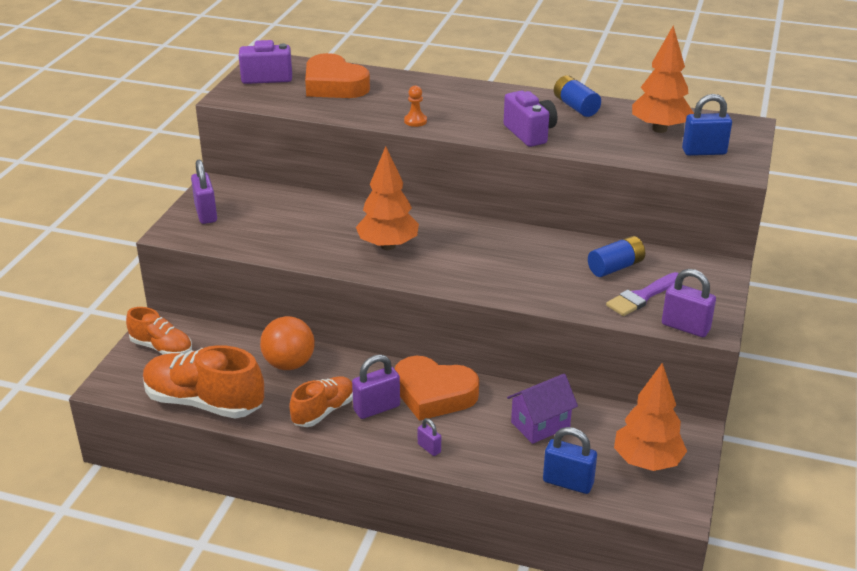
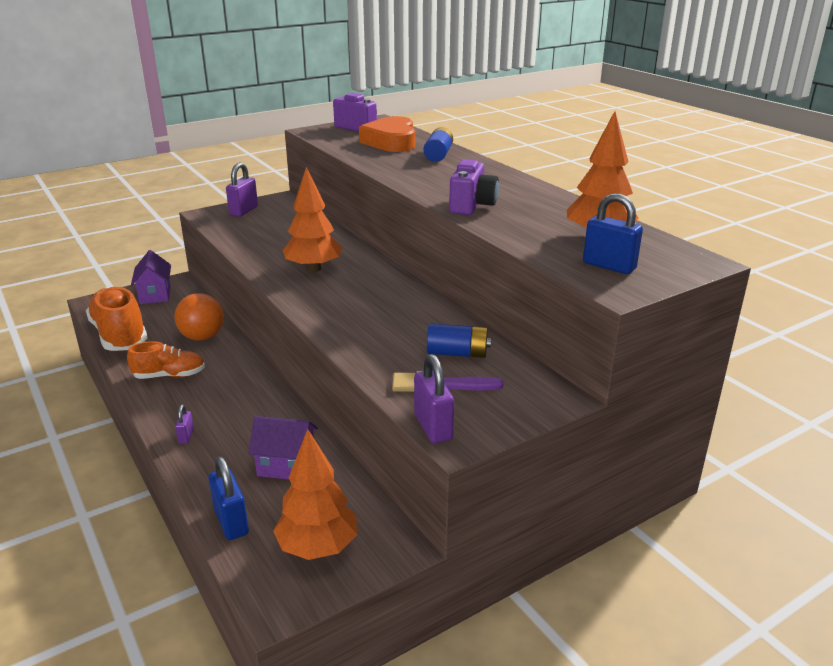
camera: 40 degrees right, 5 degrees down
(162, 348) = (155, 295): orange shoe -> purple house
(376, 408) = (202, 391): purple padlock -> none
(415, 121) = (400, 174): orange pawn -> none
(434, 394) = (253, 402): orange heart -> none
(575, 107) = (551, 201): blue battery -> blue battery (438, 155)

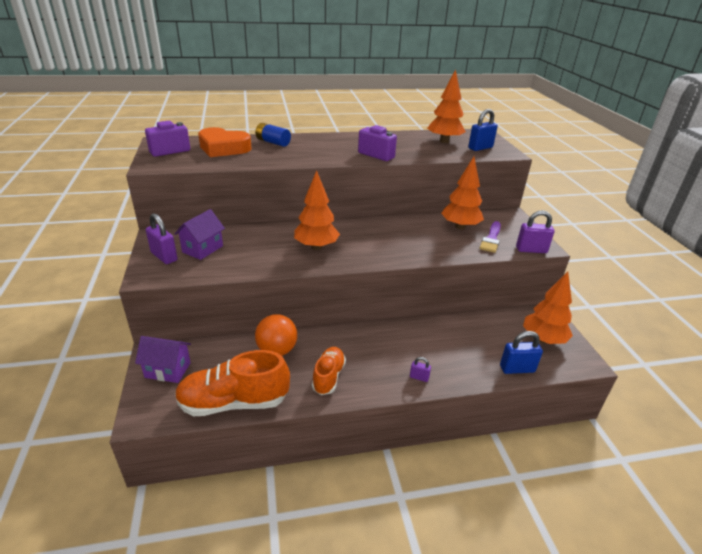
camera: 70 degrees left, 5 degrees up
(286, 466) = (468, 337): purple house -> purple house (202, 249)
(457, 353) = (460, 226): blue battery -> orange tree

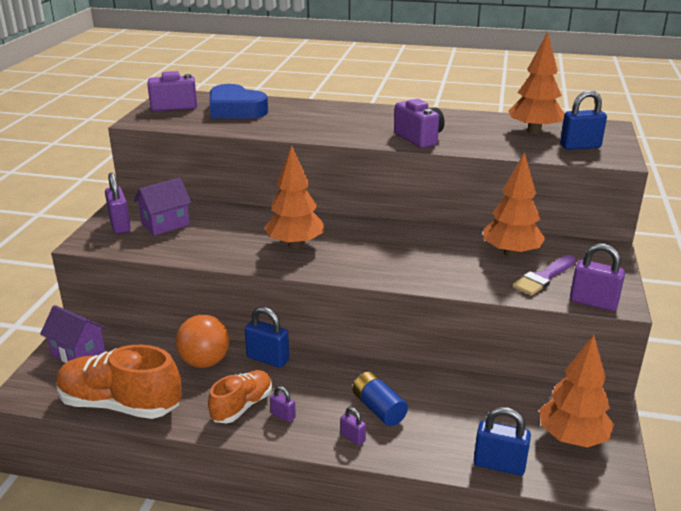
camera: 25 degrees right, 5 degrees down
(223, 148) = (235, 110): orange heart -> blue heart
(273, 142) = (299, 109): blue battery -> blue battery (378, 409)
(322, 336) = (268, 359): none -> blue padlock
(362, 375) = (283, 416): none -> purple padlock

